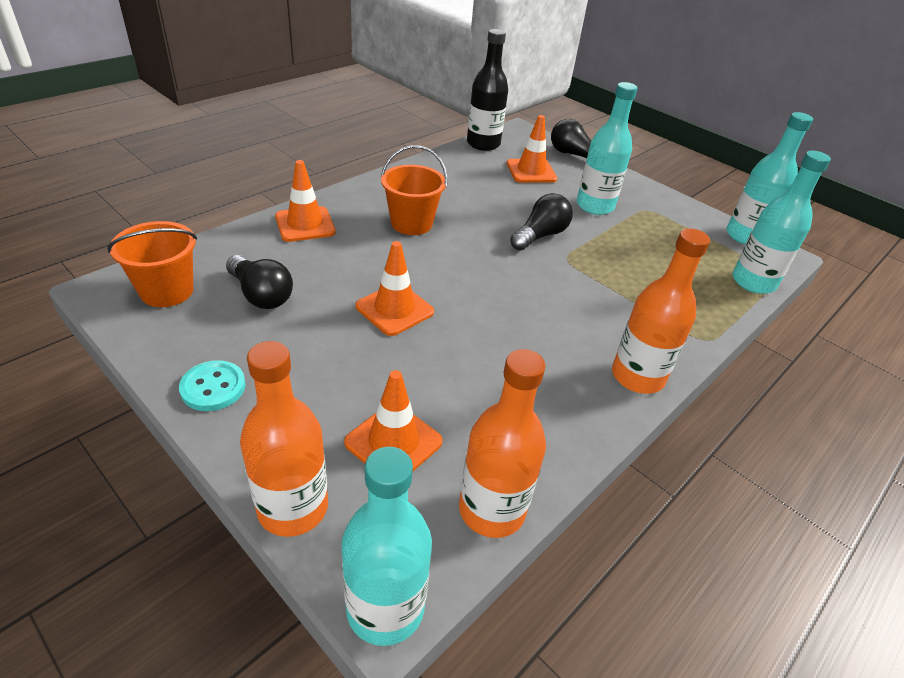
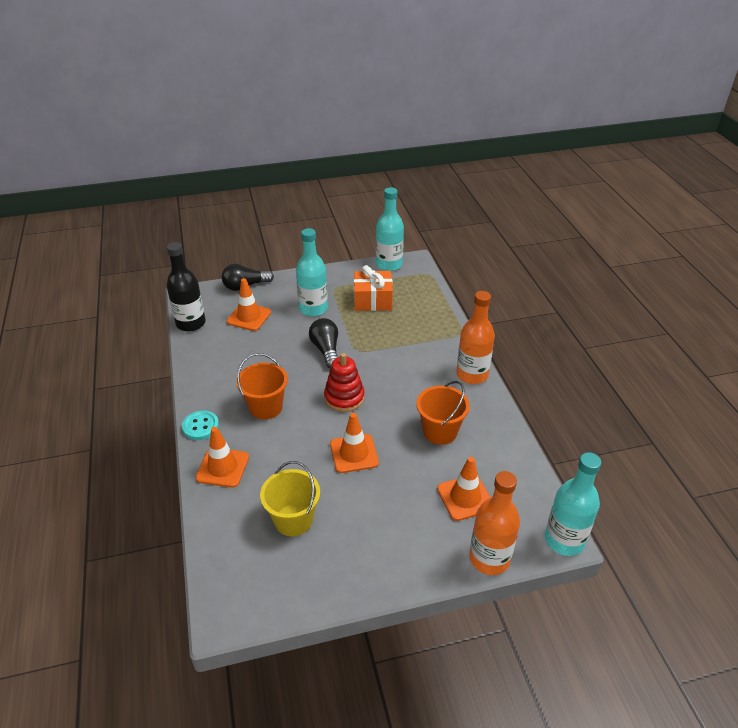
camera: 55 degrees left, 0 degrees up
(167, 291) = (251, 576): orange bucket -> orange bucket (440, 431)
(213, 387) = (374, 572): turquoise button -> turquoise button (200, 426)
(261, 295) = (293, 520): black light bulb -> yellow bucket
(478, 273) = (344, 398): none -> red stacking toy
(491, 510) = (528, 475): orange bottle -> none
(665, 243) = (372, 300): none -> orange gift
(753, 282) = (429, 287): turquoise bottle -> none

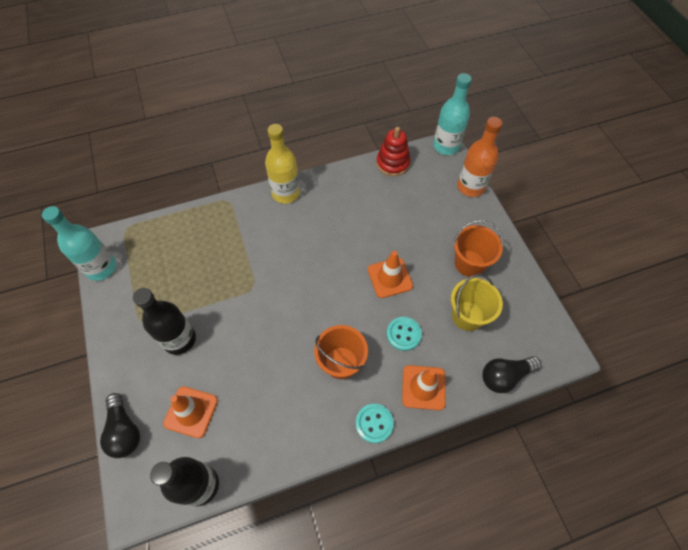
camera: 95 degrees left, 20 degrees up
(284, 458) = (403, 334): none -> turquoise button
(313, 308) = (179, 339): turquoise bottle -> black bottle
(326, 350) = (252, 317): black light bulb -> black light bulb (505, 376)
(344, 398) = (322, 292): red stacking toy -> red stacking toy (392, 163)
(372, 300) = (169, 279): orange gift -> none
(440, 431) = (356, 216): orange bucket -> orange bucket (469, 263)
(465, 497) = (421, 199): orange traffic cone -> none
(472, 375) = (286, 193): orange bottle -> yellow bottle

